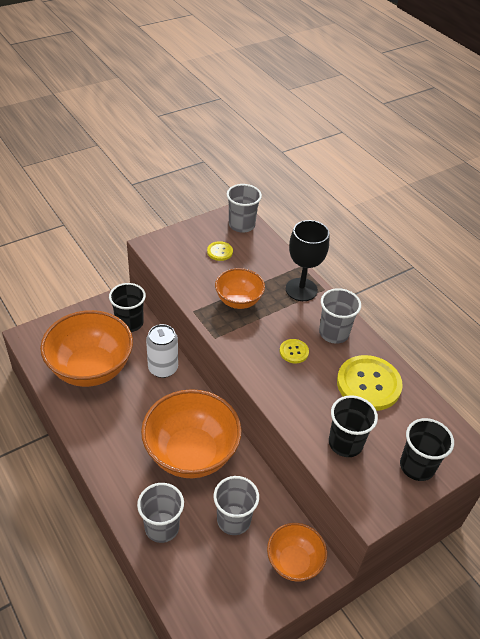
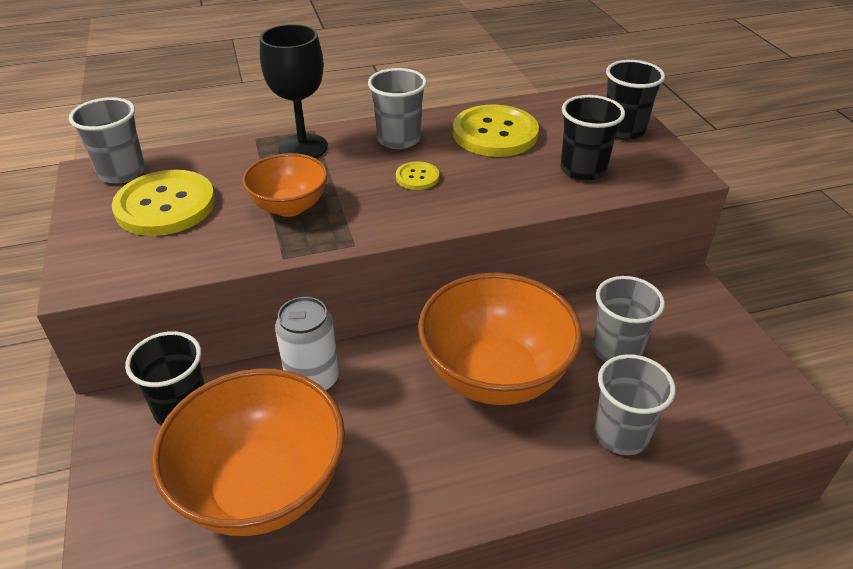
camera: 70 degrees left, 5 degrees down
(220, 252) = (165, 205): yellow button -> yellow button, size x2.12
(294, 562) = (682, 306): orange bowl -> none

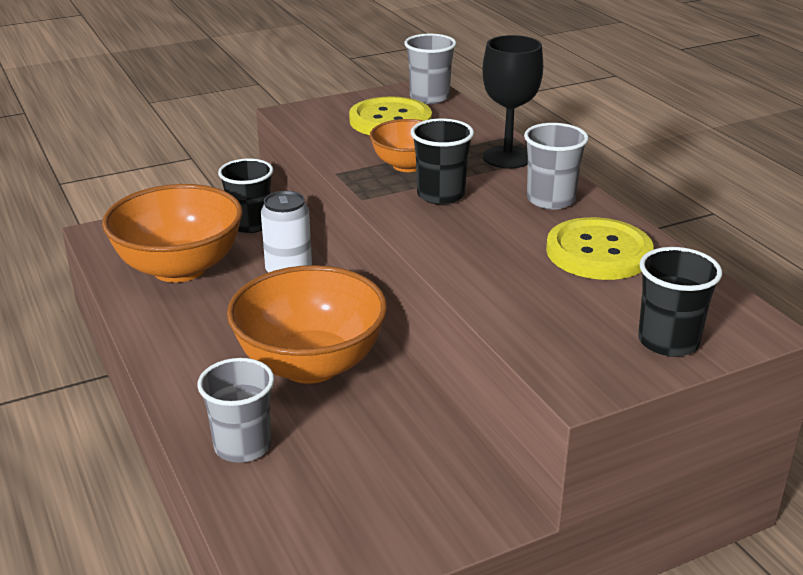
camera: 80 degrees right, 10 degrees down
(417, 177) = (483, 216): yellow button -> none
(583, 170) = (549, 311): black cup -> black cup (440, 195)
(616, 350) = (362, 444): grey cup -> none

